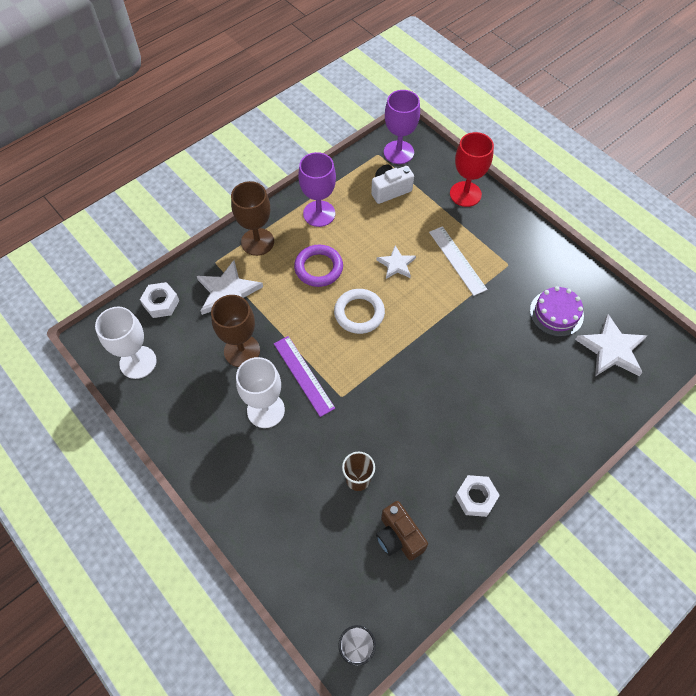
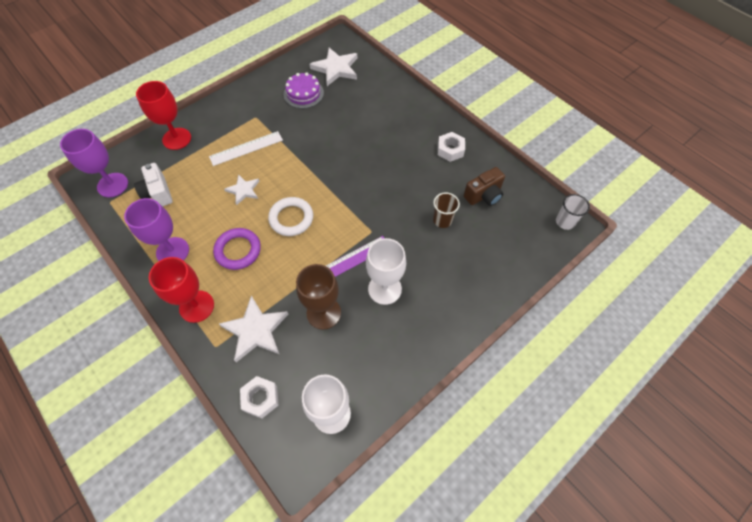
camera: 90 degrees left, 0 degrees up
(257, 242) = (196, 306): brown goblet -> red goblet

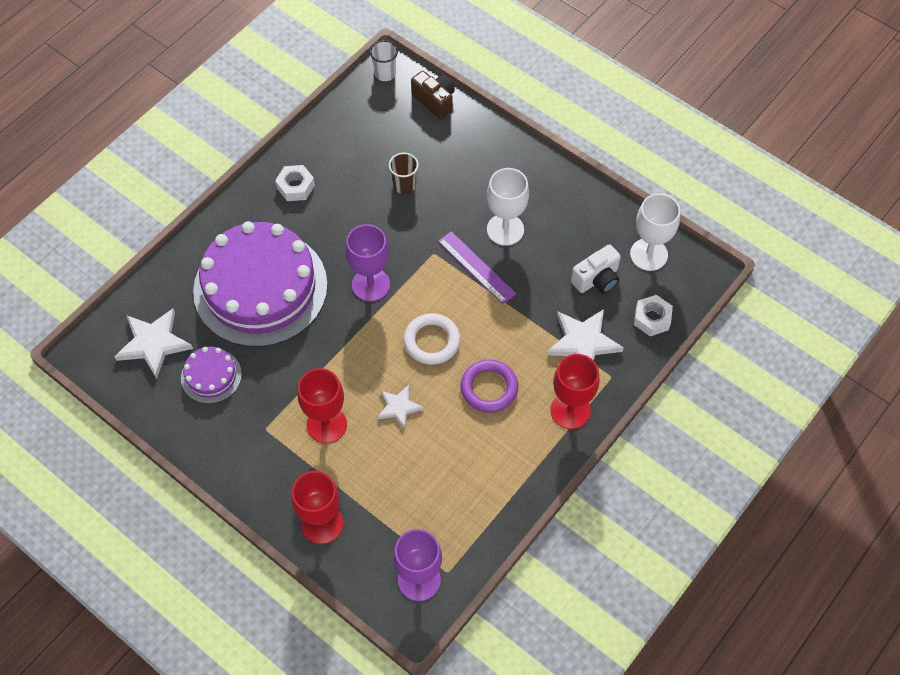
camera: 100 degrees left, 0 degrees up
(158, 193) = (422, 513): white camera -> white camera (596, 279)
(172, 251) = (506, 462): purple goblet -> purple goblet (371, 284)
(246, 148) = (326, 424): white ruler -> red goblet
(323, 313) = (547, 282): brown goblet -> none
(365, 123) = (260, 288): none -> purple cake
(484, 195) = (361, 148): brown camera -> brown camera (435, 101)

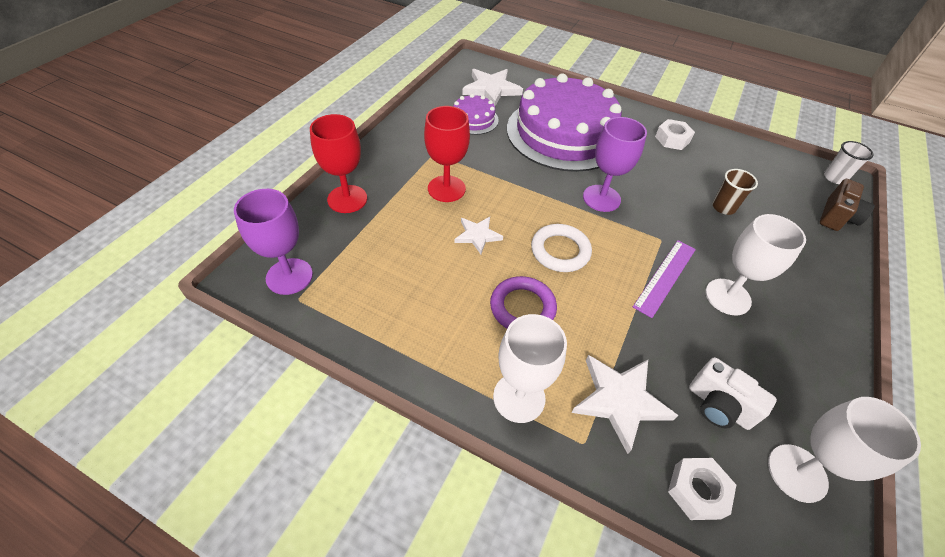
camera: 75 degrees right, 10 degrees down
(570, 410) = (519, 397): red goblet -> white goblet

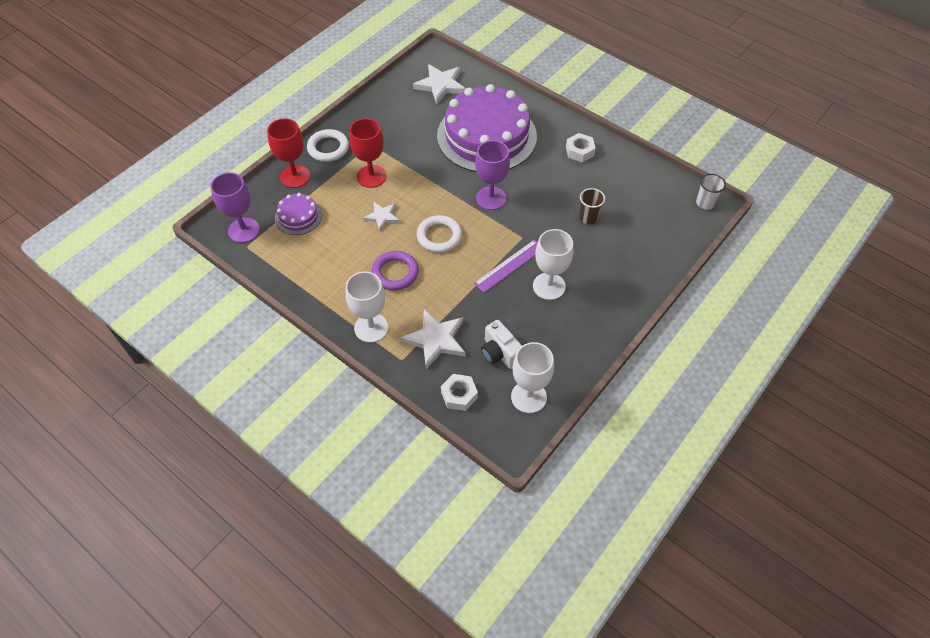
camera: 15 degrees right, 5 degrees up
(382, 162) = (328, 148): none -> white ring
(473, 119) = (414, 115): purple cake -> purple cake (298, 216)
(836, 217) = (681, 237): brown camera -> none

